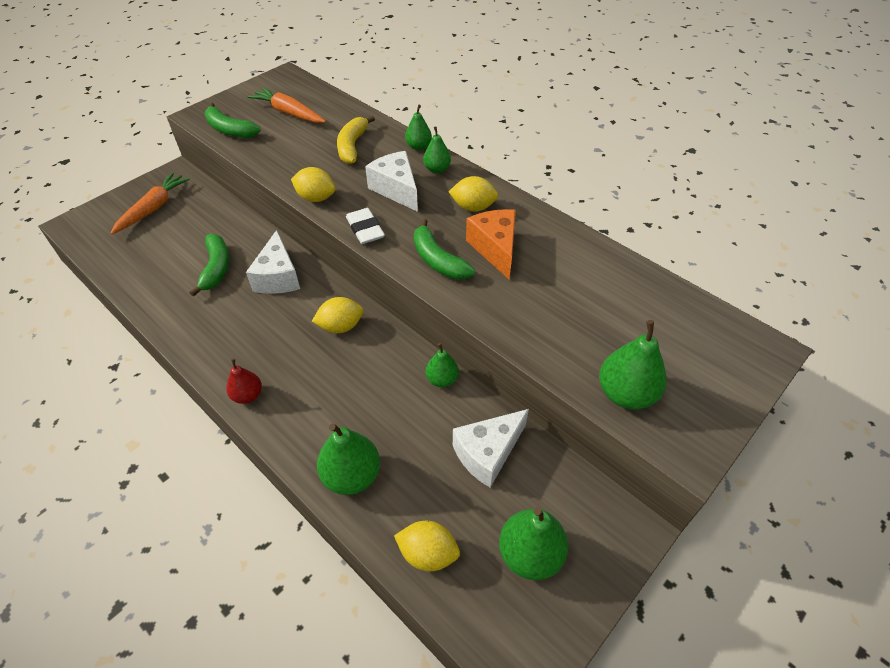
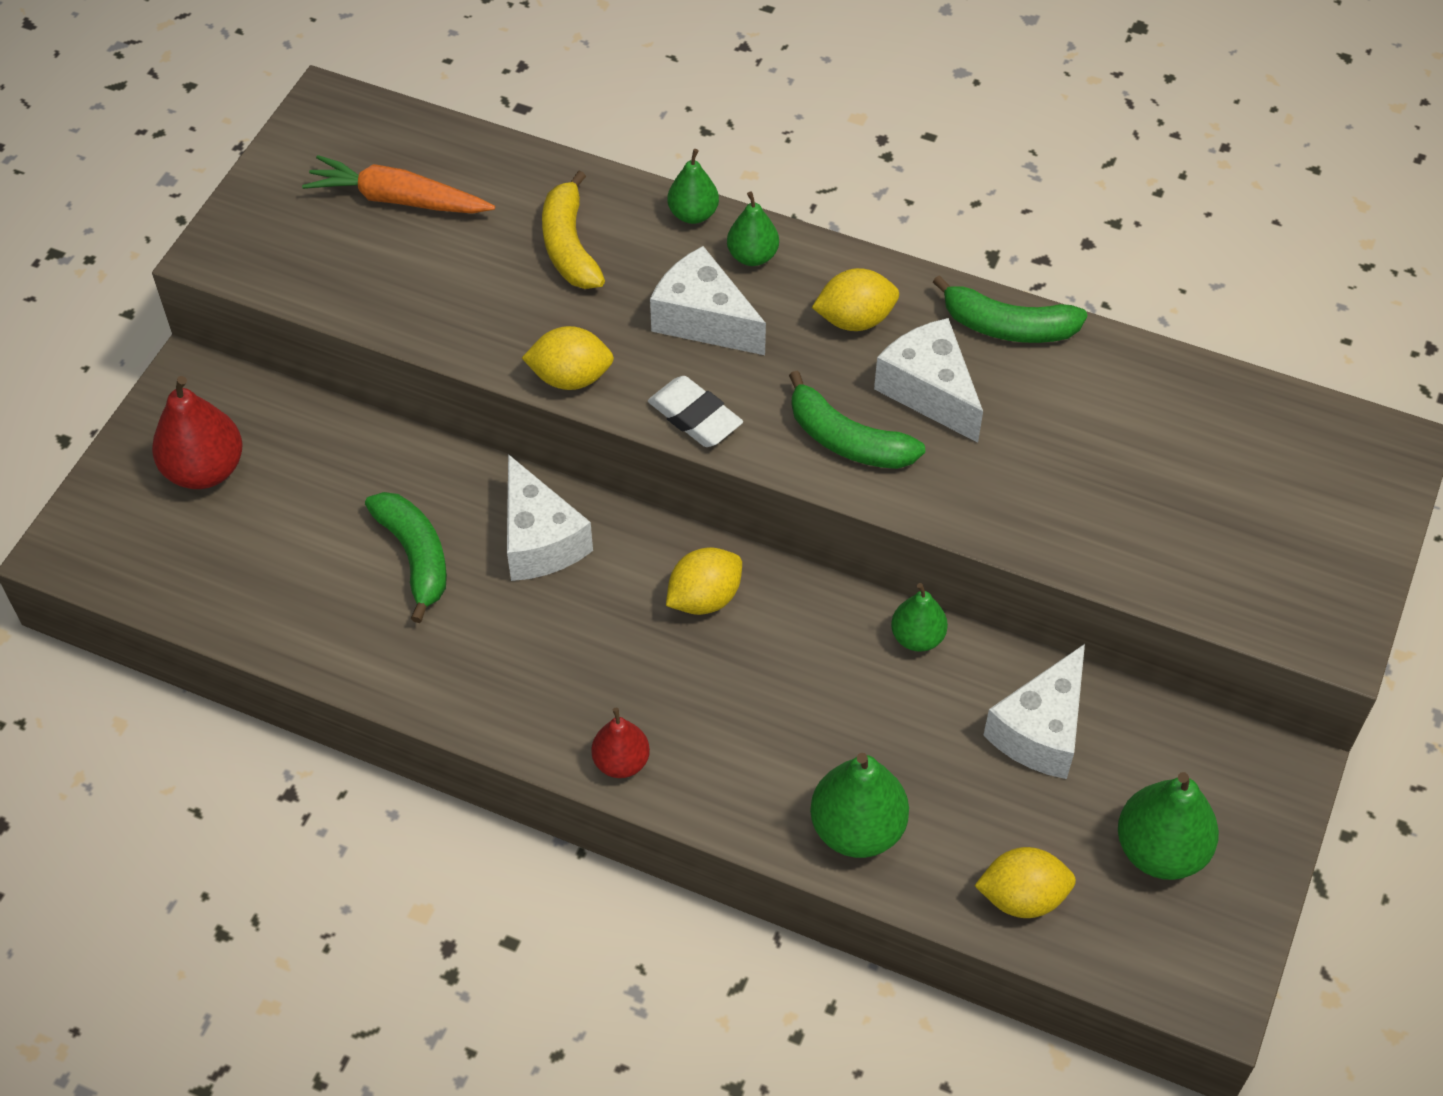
camera: 20 degrees left, 5 degrees up
(153, 208) = (205, 470): orange carrot -> red pear
(230, 130) = (308, 271): green banana -> green banana (1008, 326)
(495, 248) = (929, 391): orange cheese -> white cheese
(625, 393) = (1223, 579): green pear -> none

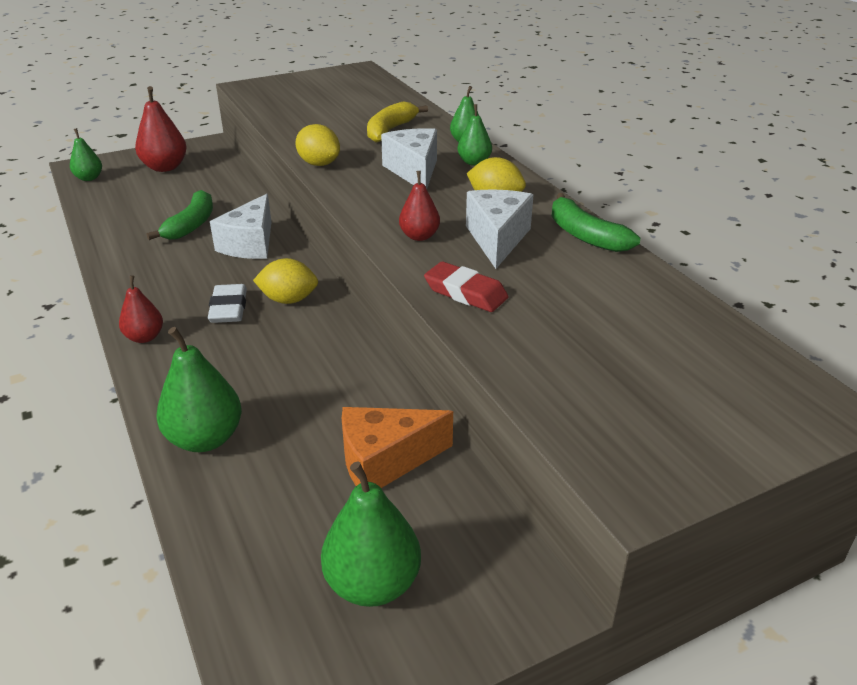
camera: 40 degrees right, 20 degrees down
(398, 199) = (341, 97): orange carrot -> none
(695, 417) = (354, 197): white eraser -> white eraser (228, 308)
(847, 440) = (419, 236): green banana -> red pear
(917, 637) = (375, 374): green pear -> green pear (89, 178)
(988, 499) = (465, 293): none -> red eraser
(1022, 897) = (241, 542): yellow lemon -> none
(1040, 730) = (385, 461): white cheese -> orange cheese

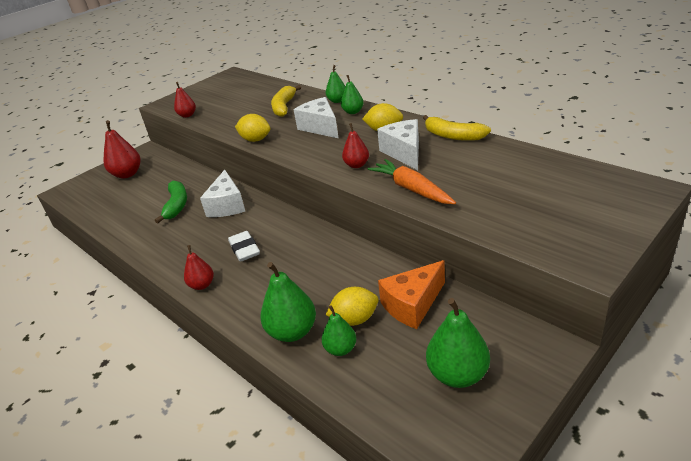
camera: 15 degrees left, 0 degrees up
(89, 178) = (77, 197): green pear -> green pear (340, 349)
(263, 109) = (187, 115): none -> red pear
(288, 300) = (280, 232): yellow lemon -> yellow lemon (355, 319)
(465, 293) = (411, 189): red eraser -> orange carrot
(585, 235) = (453, 136): green banana -> yellow banana

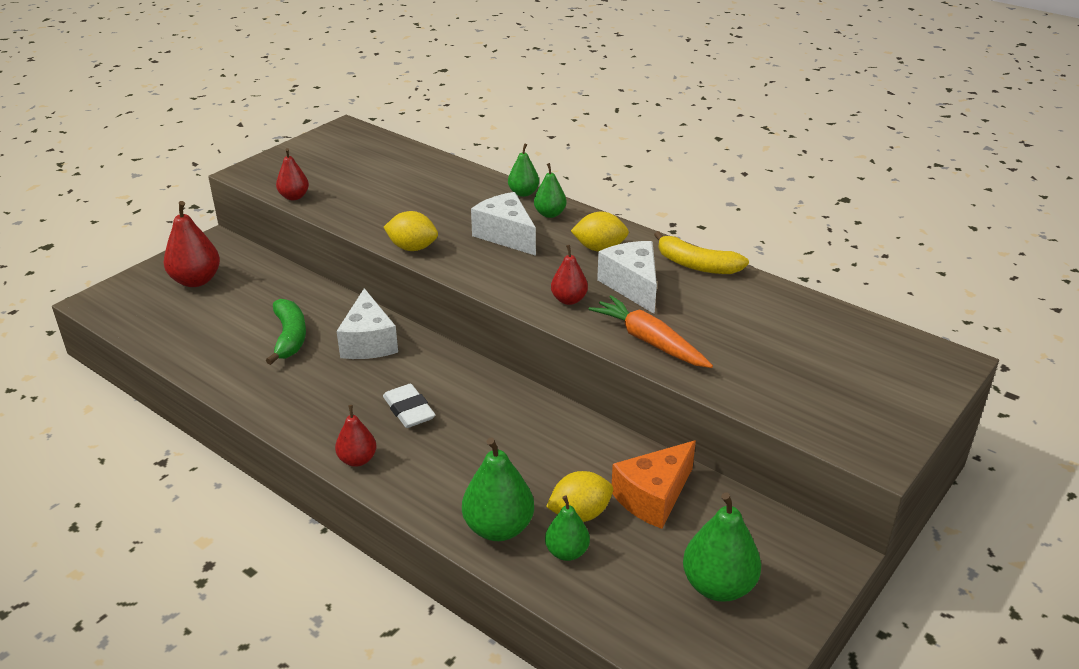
camera: 10 degrees left, 0 degrees up
(284, 107) = (444, 196): yellow banana -> none

